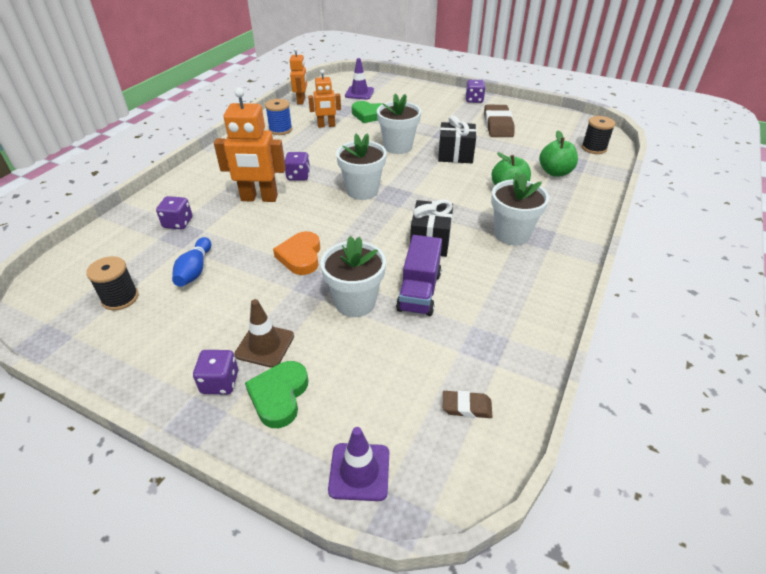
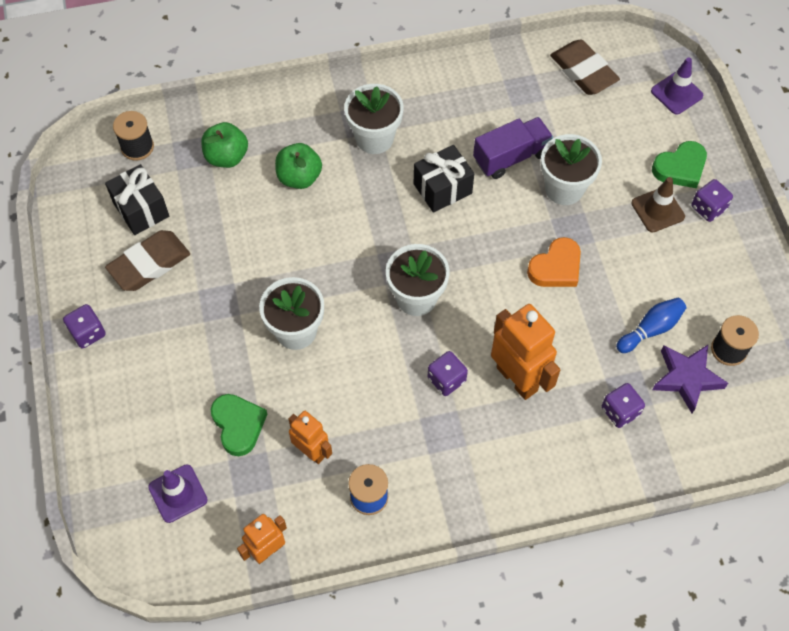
camera: 130 degrees left, 20 degrees up
(143, 263) = (686, 378): none -> purple star
(455, 155) = (265, 263): black gift -> black gift (141, 210)
(466, 407) = (583, 71): brown eraser -> brown eraser, size x1.90

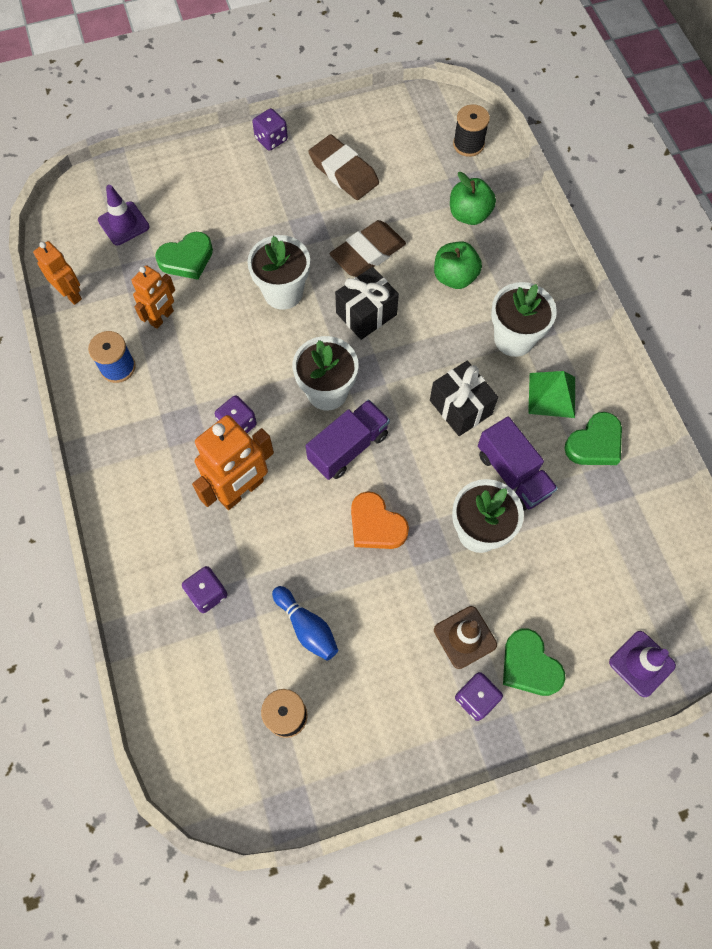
camera: 85 degrees right, 5 degrees up
(141, 210) = (400, 157): black gift -> black gift (366, 314)
(435, 117) = (551, 395): none -> green pyramid
(477, 284) = (348, 447): none -> purple truck
(485, 93) = (594, 443): none -> green heart
(583, 71) = (651, 550): brown eraser -> brown eraser (368, 253)
(686, 378) = (249, 666): purple star -> none

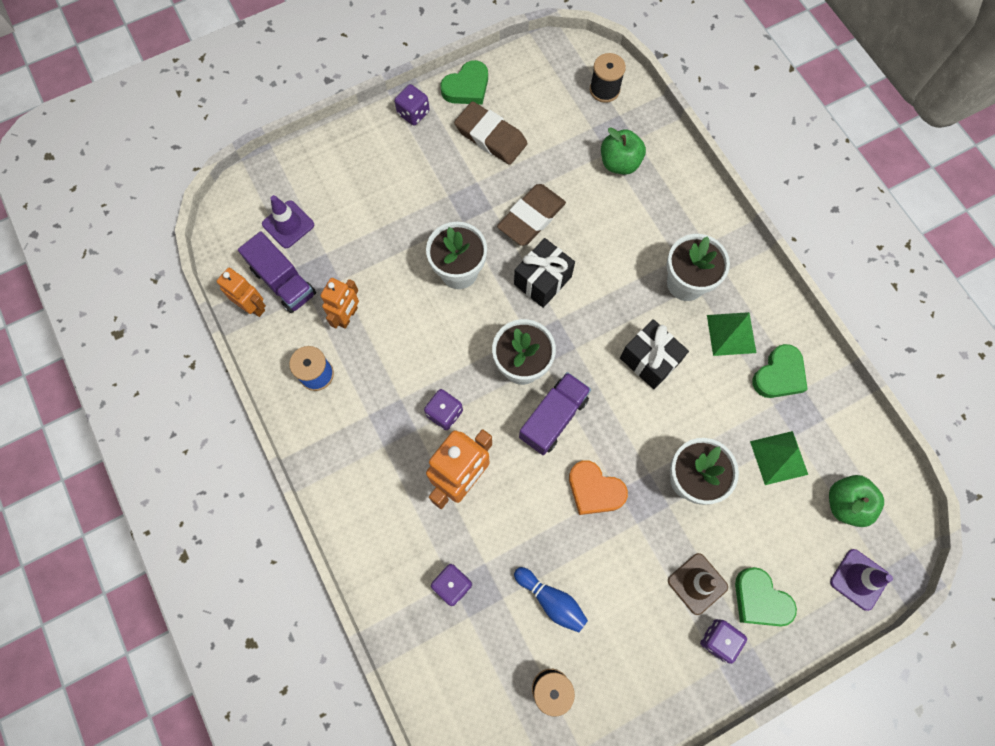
camera: 10 degrees left, 5 degrees up
(187, 259) = (358, 251): green heart -> green heart (467, 87)
(455, 277) = (618, 229): green apple -> green apple (845, 503)
(513, 474) = (710, 417): purple truck -> purple truck (283, 282)
(578, 525) = (779, 457): none -> green pyramid

